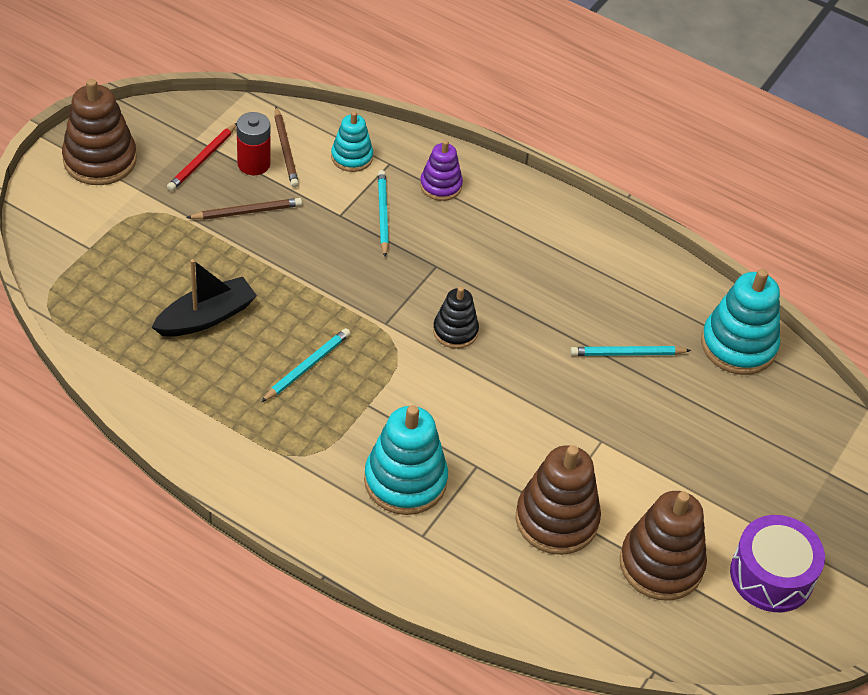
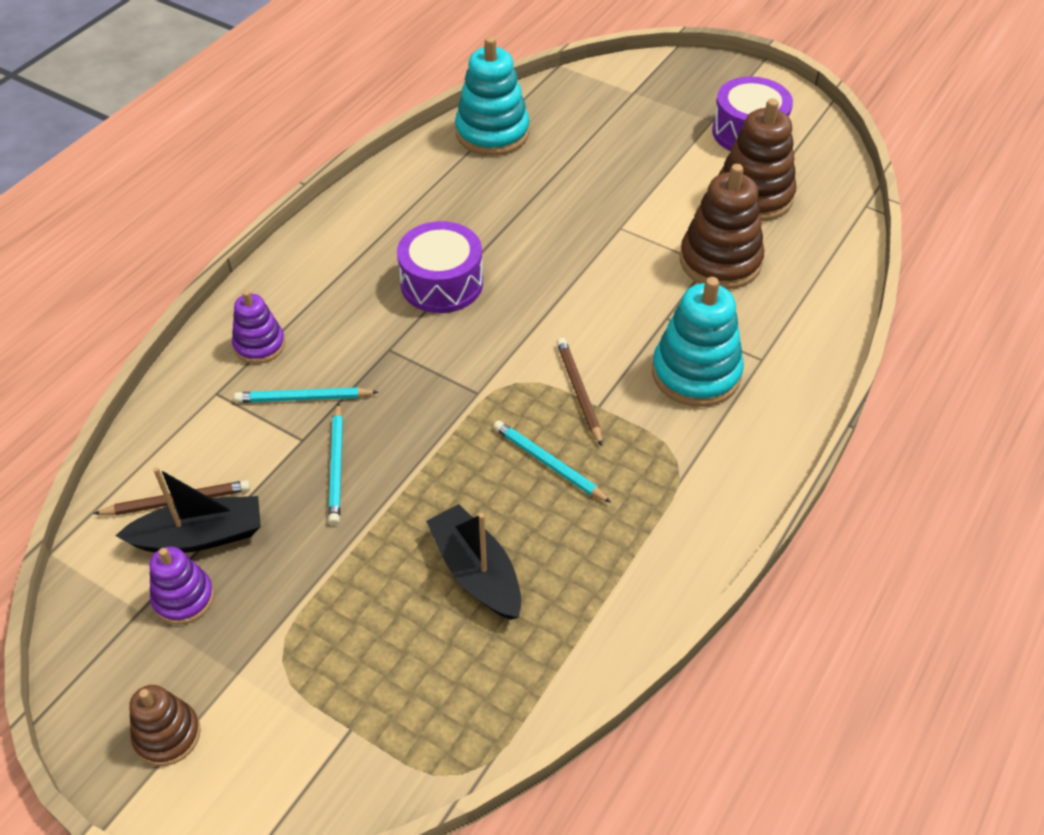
camera: 85 degrees left, 0 degrees up
(100, 160) = (167, 735): brown stacking toy -> brown stacking toy, size x0.59
(202, 159) = (183, 598): red pencil -> purple stacking toy
(247, 212) = (290, 539): brown pencil -> brown pencil (579, 392)
(253, 164) = (200, 536): red battery -> black boat
(352, 157) = (200, 430): turquoise stacking toy -> none
(455, 331) = (486, 333): black stacking toy -> none
(517, 302) = (441, 283): none -> purple drum
(627, 353) = (508, 205): turquoise pencil -> turquoise pencil (336, 466)

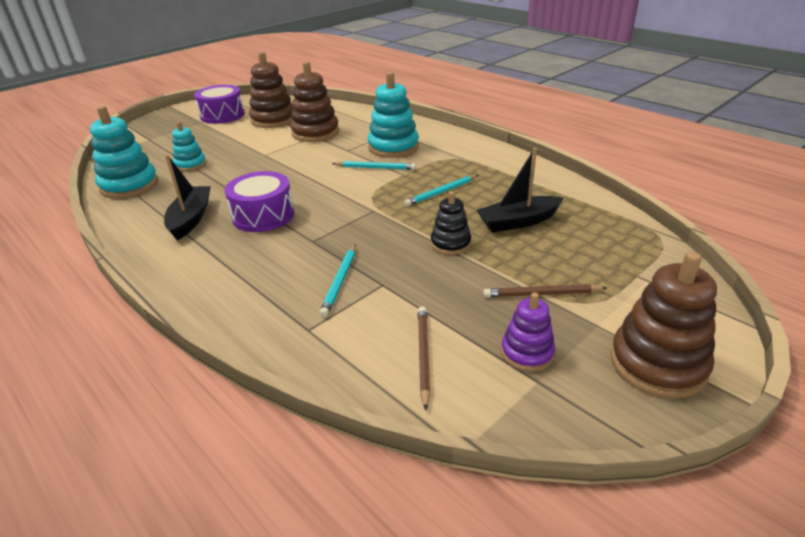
camera: 75 degrees left, 15 degrees down
(167, 735) = (657, 364): brown stacking toy -> brown stacking toy, size x1.70
(200, 536) = (464, 342): black boat -> black boat (191, 219)
(259, 345) = (267, 302): purple stacking toy -> none
(336, 466) = (415, 269): turquoise pencil -> turquoise pencil (375, 168)
(402, 495) = (450, 244): none -> black stacking toy
(565, 164) = (190, 164): none -> turquoise stacking toy
(579, 392) = (390, 178): brown pencil -> brown pencil (542, 294)

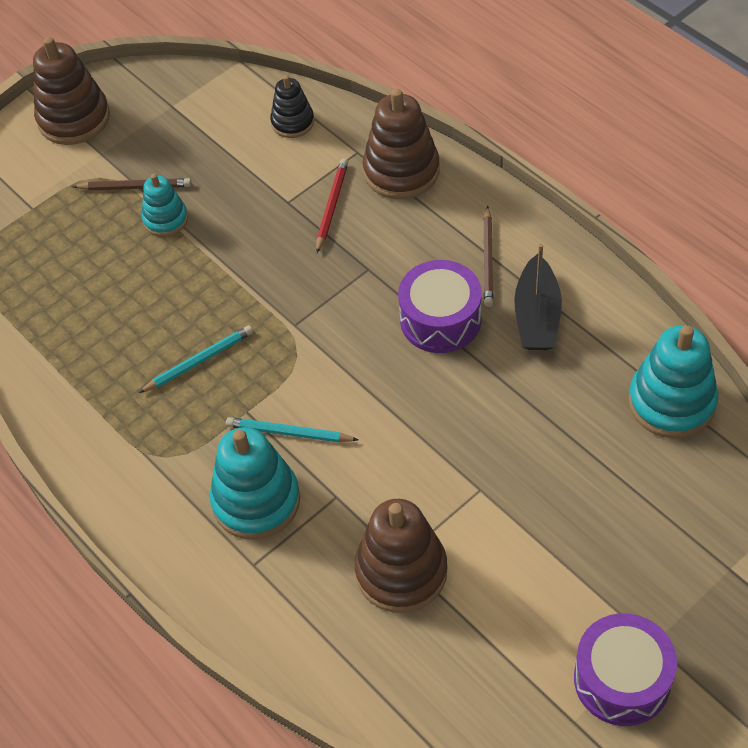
camera: 175 degrees left, 20 degrees up
(190, 164) = (600, 462): turquoise stacking toy -> turquoise stacking toy (165, 219)
(273, 120) = (499, 643): brown stacking toy -> brown stacking toy (401, 171)
(340, 281) = (332, 206): turquoise pencil -> red pencil
(423, 356) = (257, 126): brown pencil -> brown pencil (488, 259)
(450, 244) = (207, 259): black stacking toy -> black stacking toy (292, 122)
(518, 222) = (118, 294): black boat -> none
(527, 353) = (171, 128): purple stacking toy -> none

